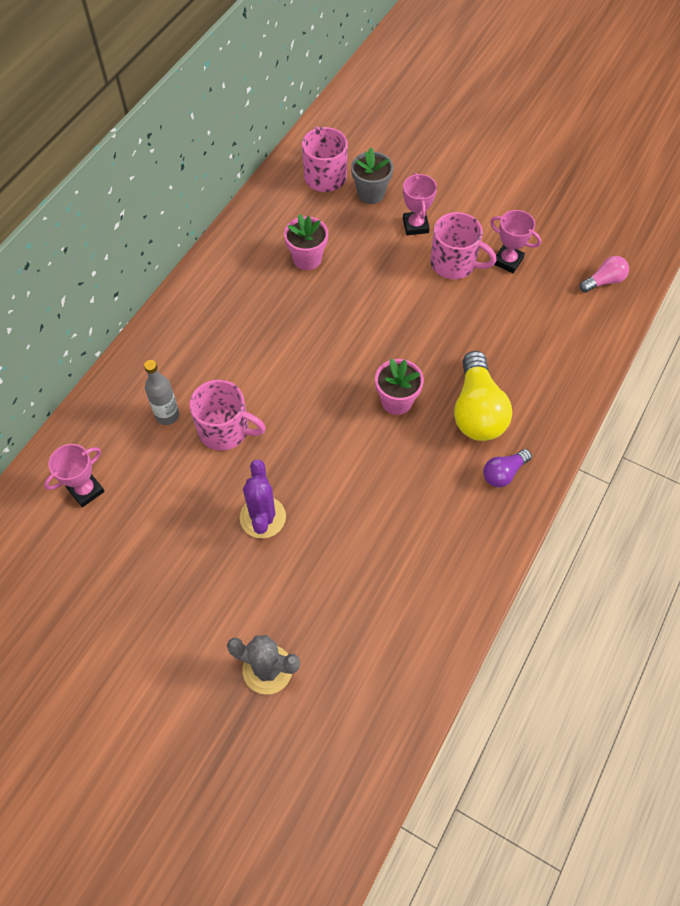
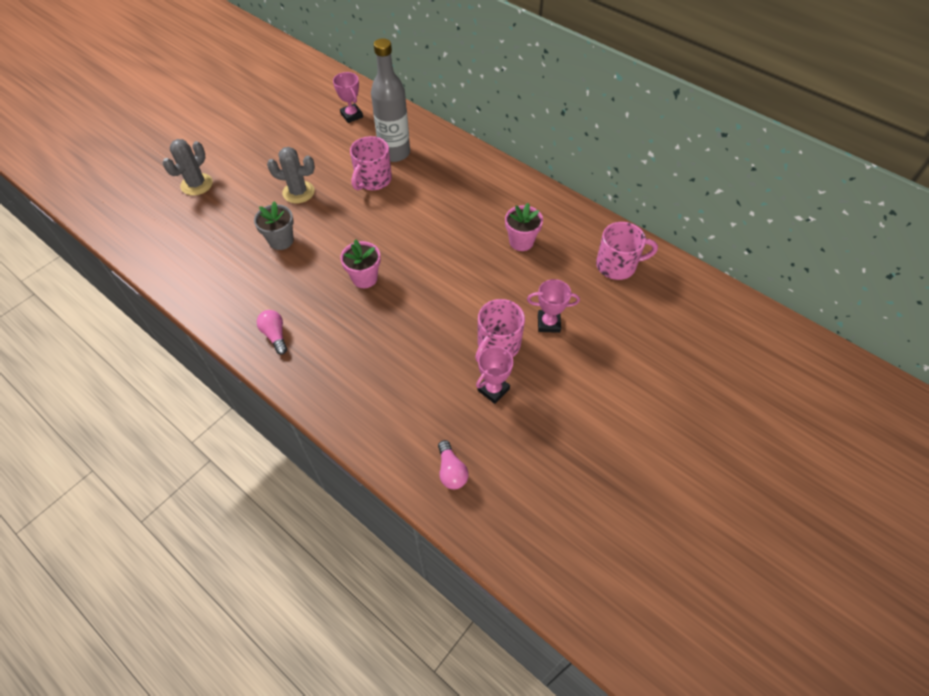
camera: 100 degrees right, 5 degrees down
(167, 415) = (394, 153): grey bottle -> grey bottle, size x1.83
(263, 517) = (298, 192): purple cactus -> grey cactus
(371, 193) = (592, 296): grey flower pot -> grey flower pot (281, 240)
(477, 411) = (338, 329): yellow light bulb -> none
(503, 473) = (275, 335): purple light bulb -> pink light bulb

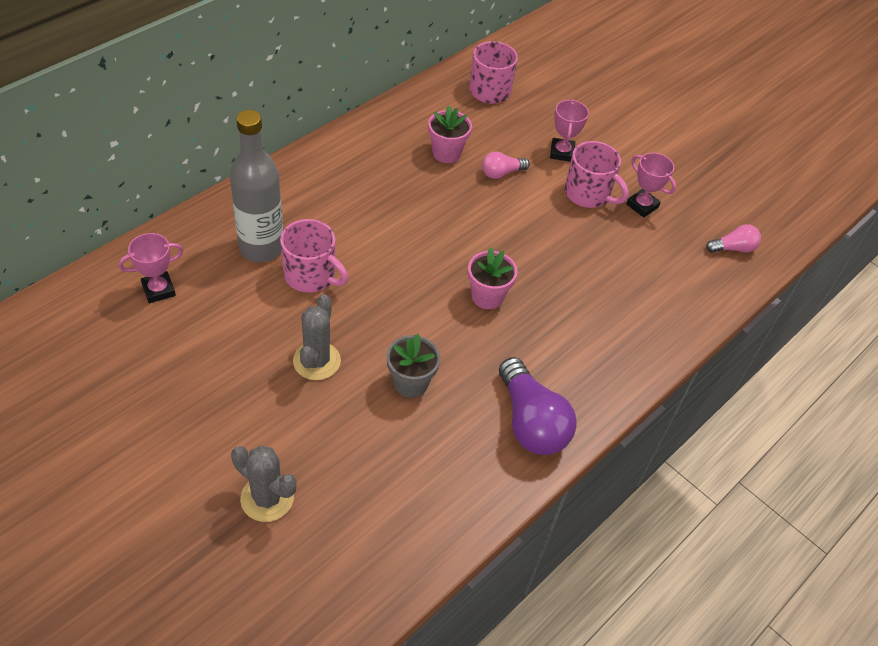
camera: 90 degrees left, 5 degrees down
(246, 310) = (531, 422): none -> purple light bulb
(275, 335) = (571, 390): pink light bulb -> pink light bulb (501, 173)

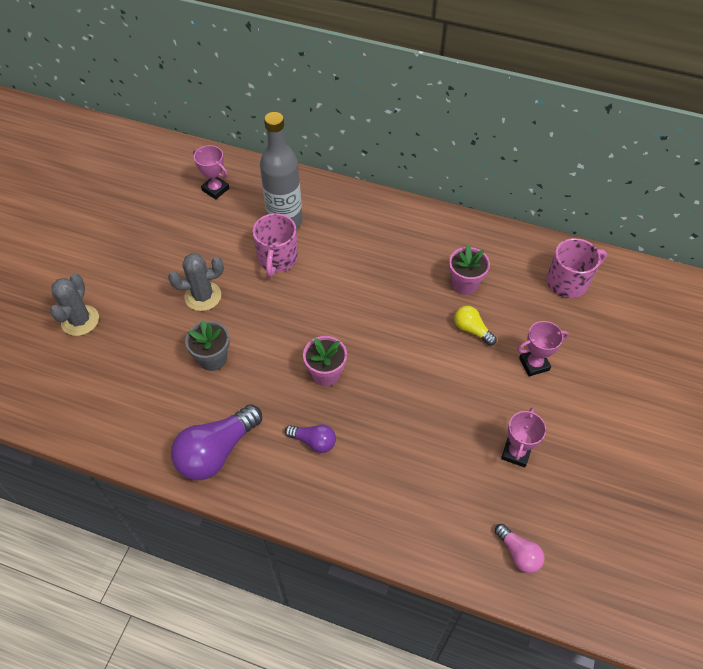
camera: 70 degrees right, 5 degrees up
(501, 173) = (471, 330): pink light bulb -> yellow light bulb
(560, 338) = (314, 441): none -> purple light bulb
(588, 194) = (497, 403): pink mug -> none

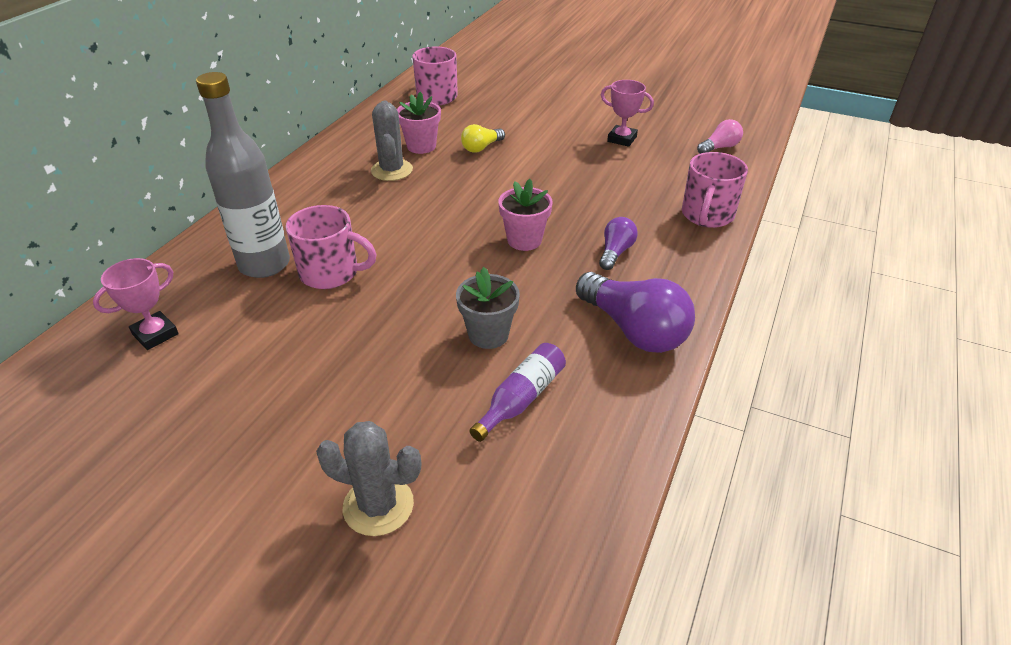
camera: 85 degrees left, 15 degrees down
(152, 382) = (521, 398): none -> purple bottle
(203, 296) = (373, 346): grey cactus -> grey cactus (392, 170)
(378, 523) = (707, 215): none -> pink mug
(534, 364) = (527, 121): pink trophy -> none

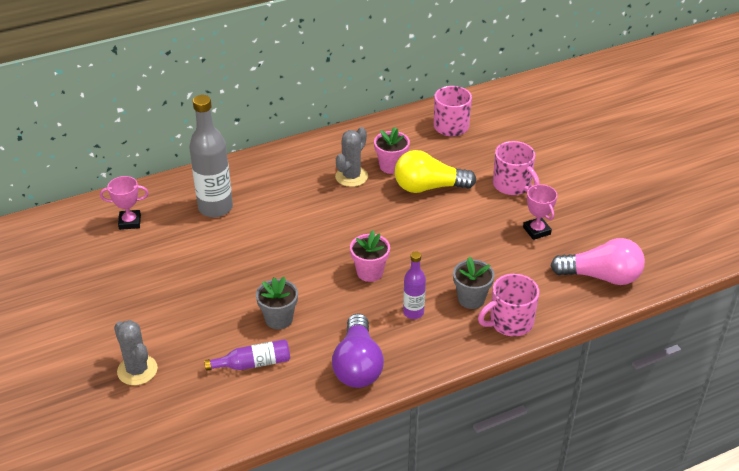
camera: 40 degrees right, 0 degrees up
(331, 273) = (242, 233): pink mug -> pink mug (512, 185)
(481, 148) = (428, 187): yellow light bulb -> yellow light bulb, size x1.89
(615, 252) = (413, 312): purple light bulb -> purple bottle
(648, 214) = (471, 299): none -> grey flower pot
(719, 147) = (601, 276): pink light bulb -> pink light bulb, size x1.89

